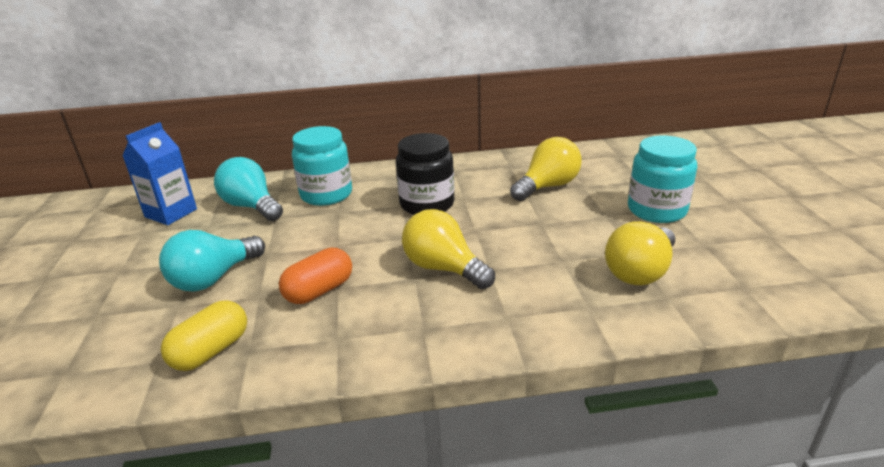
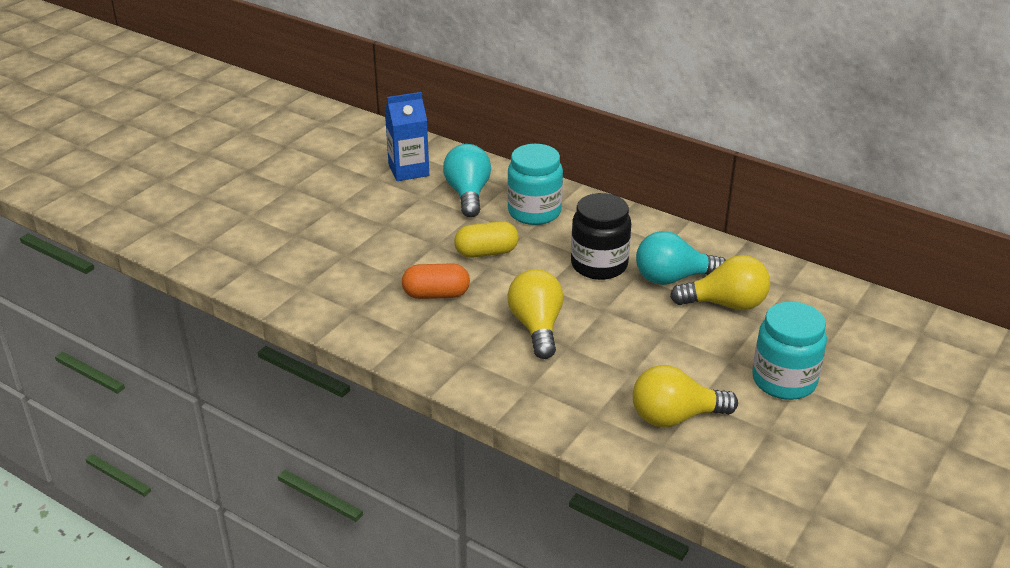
camera: 40 degrees right, 5 degrees up
(211, 351) = (334, 299): yellow capsule -> yellow capsule (486, 252)
(213, 278) = (383, 246): turquoise light bulb -> turquoise light bulb (673, 278)

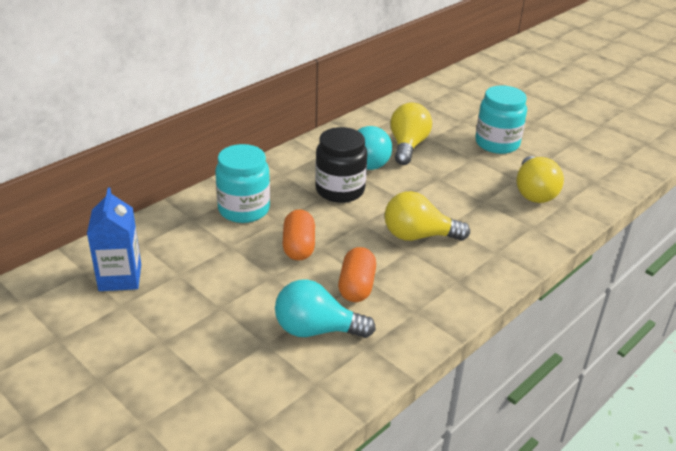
camera: 80 degrees left, 0 degrees up
(468, 194) = (191, 243): turquoise light bulb -> turquoise light bulb (316, 330)
(486, 252) = (299, 247): yellow capsule -> orange capsule

